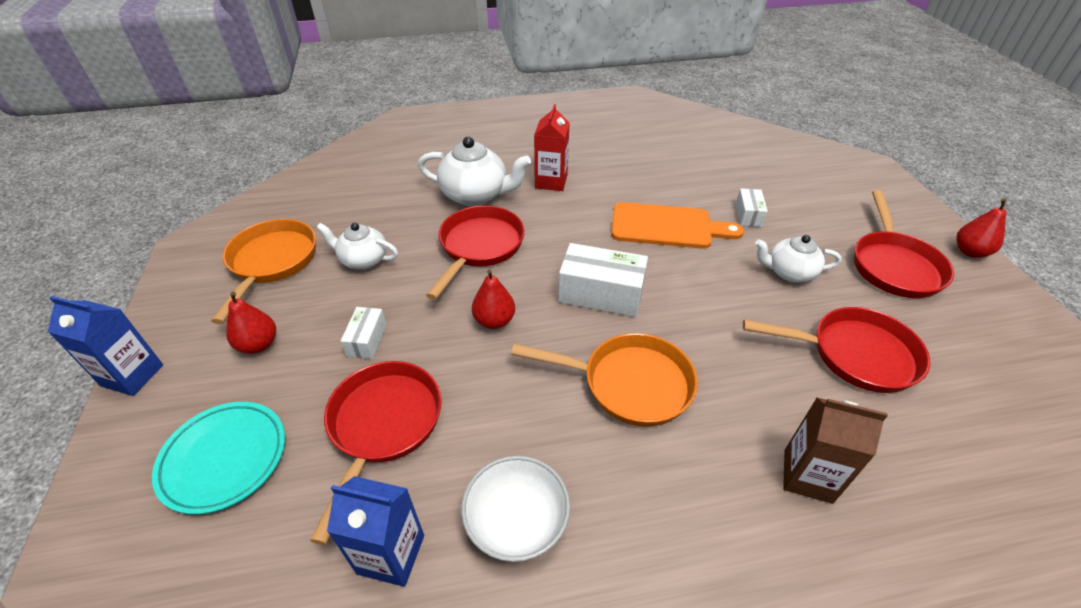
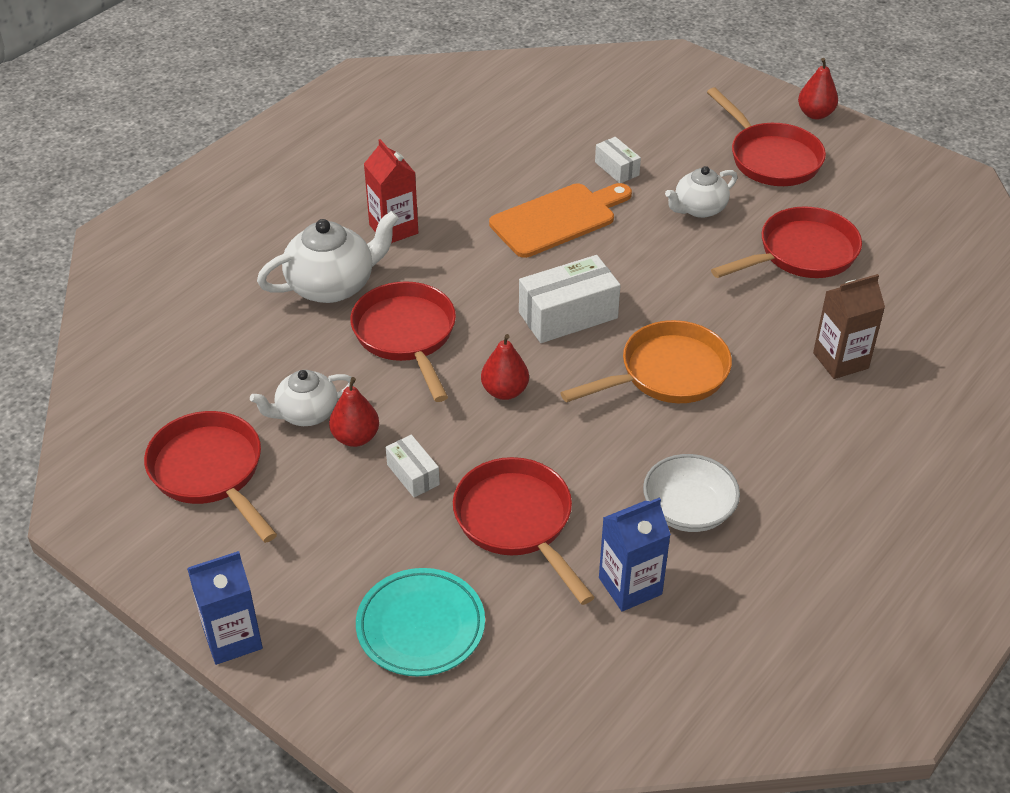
camera: 40 degrees left, 0 degrees up
(258, 345) = (316, 541): red pear -> red pear (355, 437)
(271, 262) = (210, 472): orange pan -> red pan

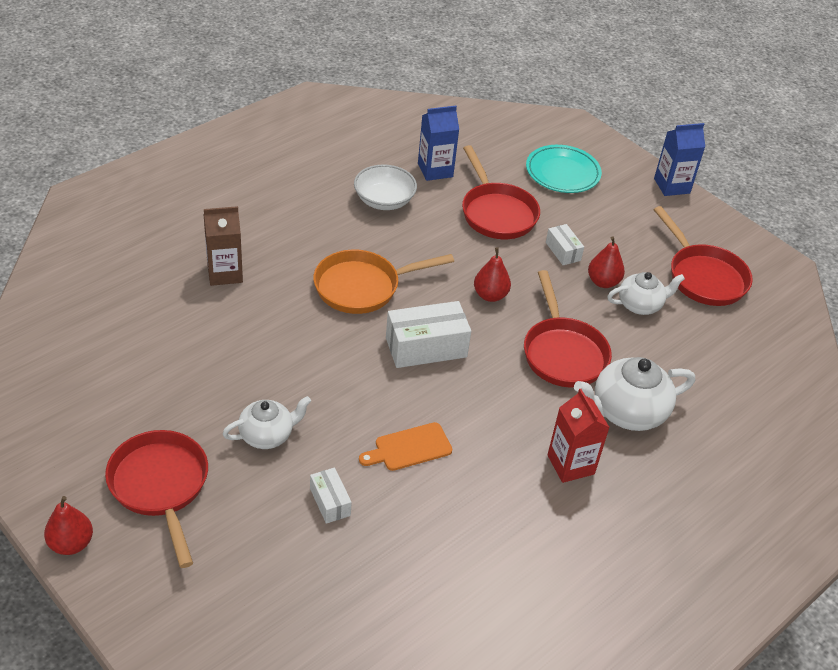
camera: 175 degrees left, 0 degrees up
(557, 219) = (409, 448): orange cutting board -> orange cutting board, size x0.62
(802, 253) = (197, 369): red pan -> none

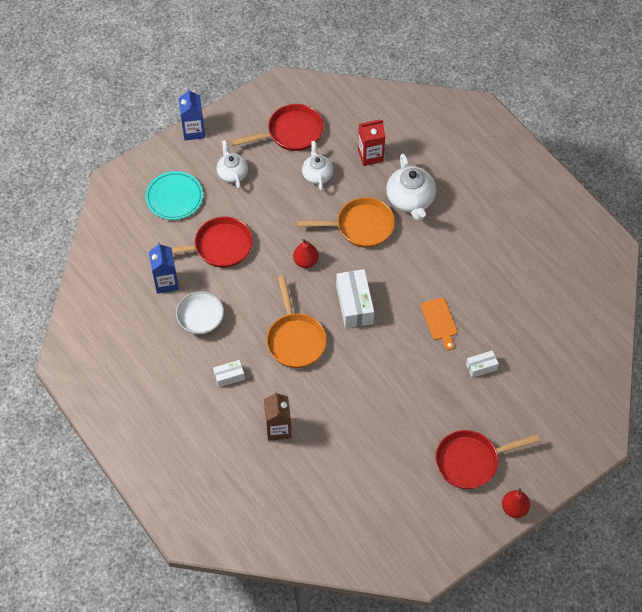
camera: 80 degrees left, 15 degrees up
(267, 435) = (430, 401): white teapot -> white teapot (232, 173)
(563, 251) = (262, 211): white box -> white box (229, 376)
(563, 353) = (360, 226): red pan -> orange pan
(570, 464) = (451, 236): red carton -> red carton (370, 155)
(603, 282) = (294, 192): red pear -> none

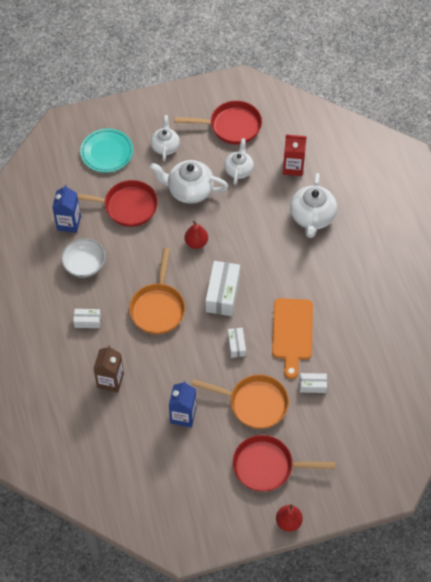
camera: 20 degrees right, 0 degrees up
(193, 131) = (147, 100): blue carton -> blue carton (183, 415)
(276, 210) = (189, 190): none -> white teapot
(360, 226) = (257, 227): orange pan -> orange pan (254, 403)
(390, 352) = (236, 345): none -> white box
(440, 321) = (292, 333): orange cutting board -> orange cutting board, size x1.60

